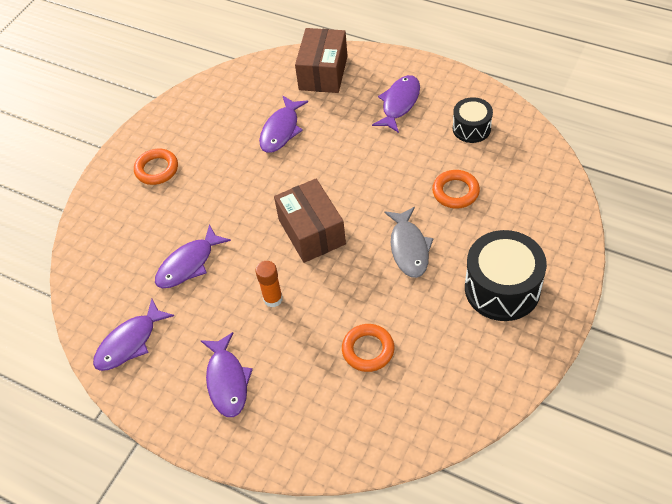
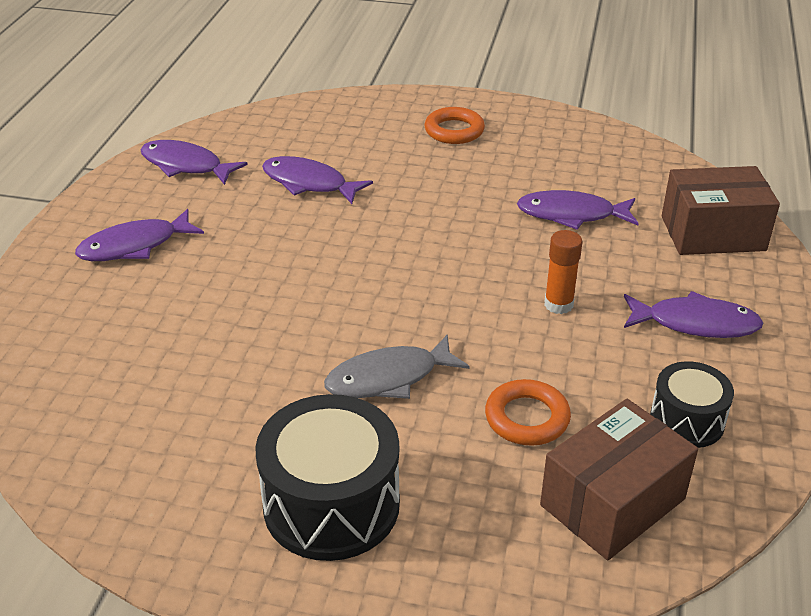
camera: 70 degrees right, 15 degrees down
(273, 299) = (266, 260): orange glue stick -> orange glue stick (558, 304)
(311, 232) = (391, 274): brown box -> brown box (612, 502)
(368, 350) = (191, 362): orange ring -> none

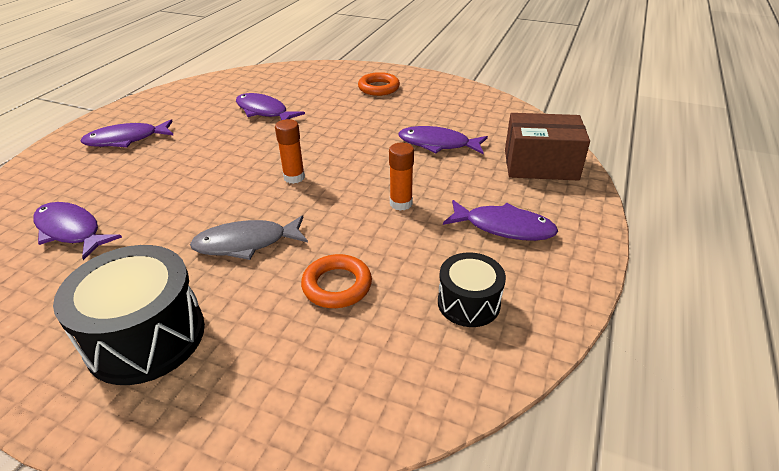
camera: 10 degrees right, 0 degrees up
(186, 165) = (191, 96): purple fish -> purple fish (71, 231)
(403, 281) = (294, 177): none -> orange glue stick
(612, 502) = (376, 365): brown box -> none

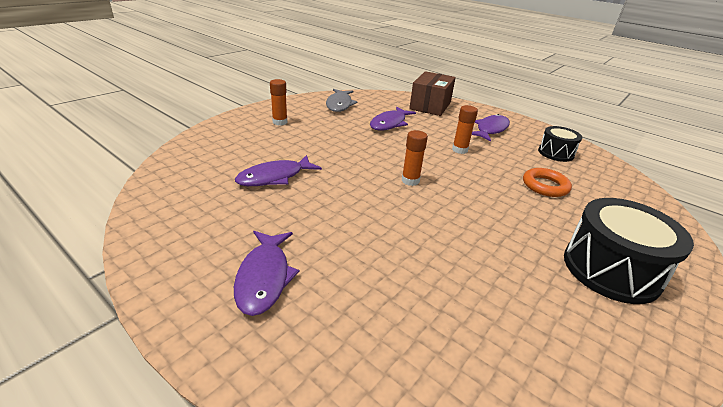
camera: 75 degrees left, 5 degrees down
(71, 231) = (465, 323): purple fish -> none
(246, 243) = (498, 213): grey fish -> grey fish (339, 104)
(378, 88) = (280, 122): orange ring -> orange glue stick

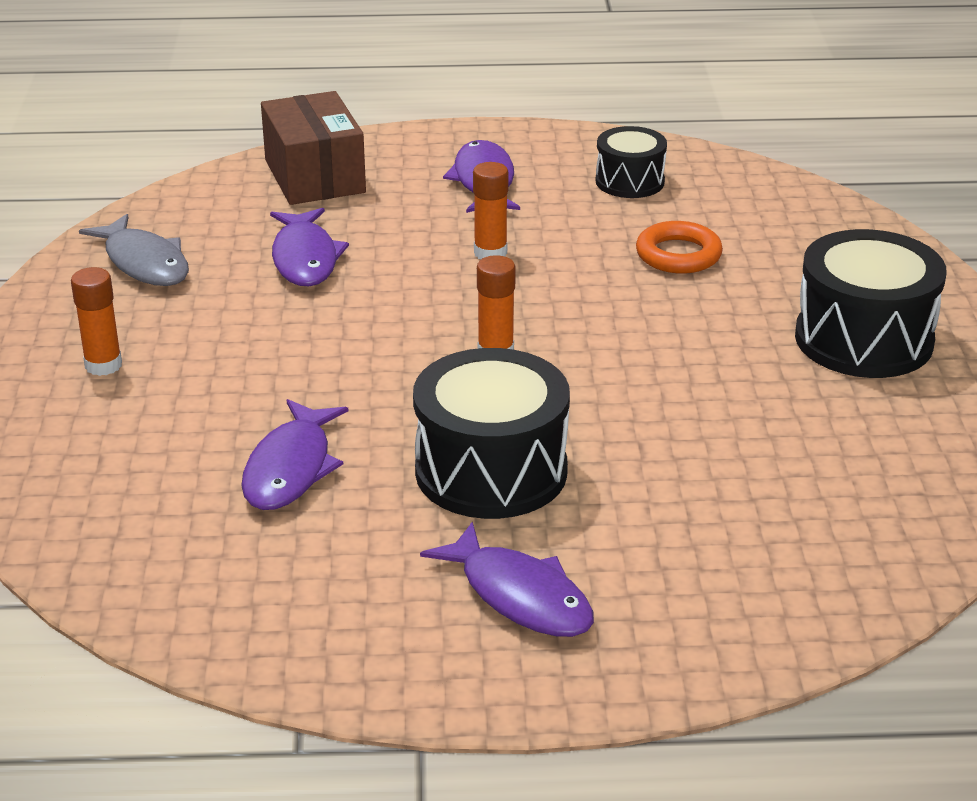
camera: 40 degrees left, 0 degrees up
(339, 220) = (491, 471): none -> black drum

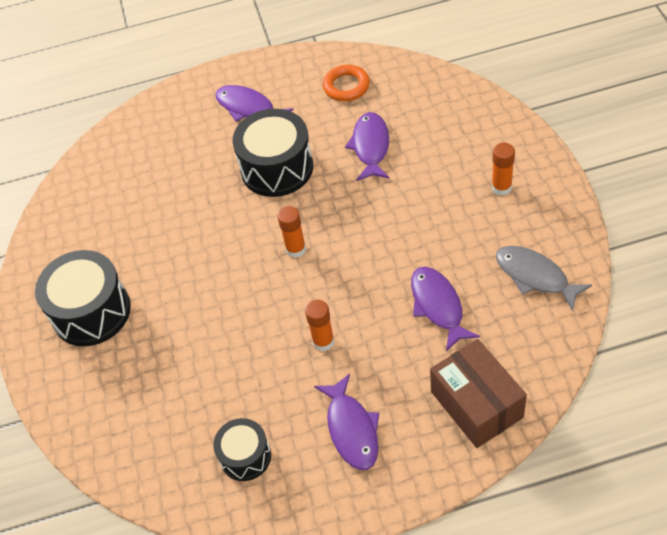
camera: 175 degrees right, 20 degrees up
(678, 255) = (202, 370): orange ring -> orange ring (346, 86)

